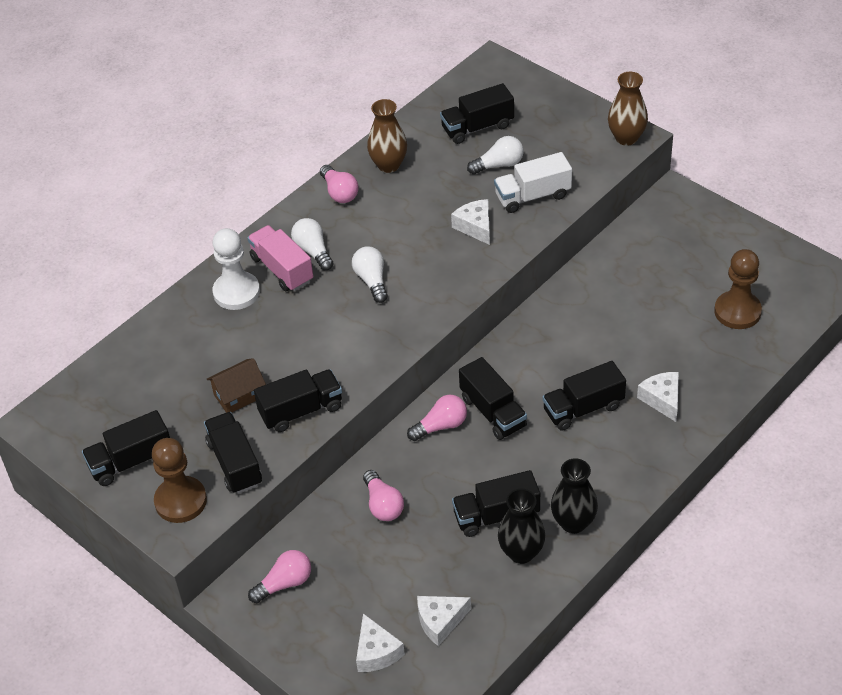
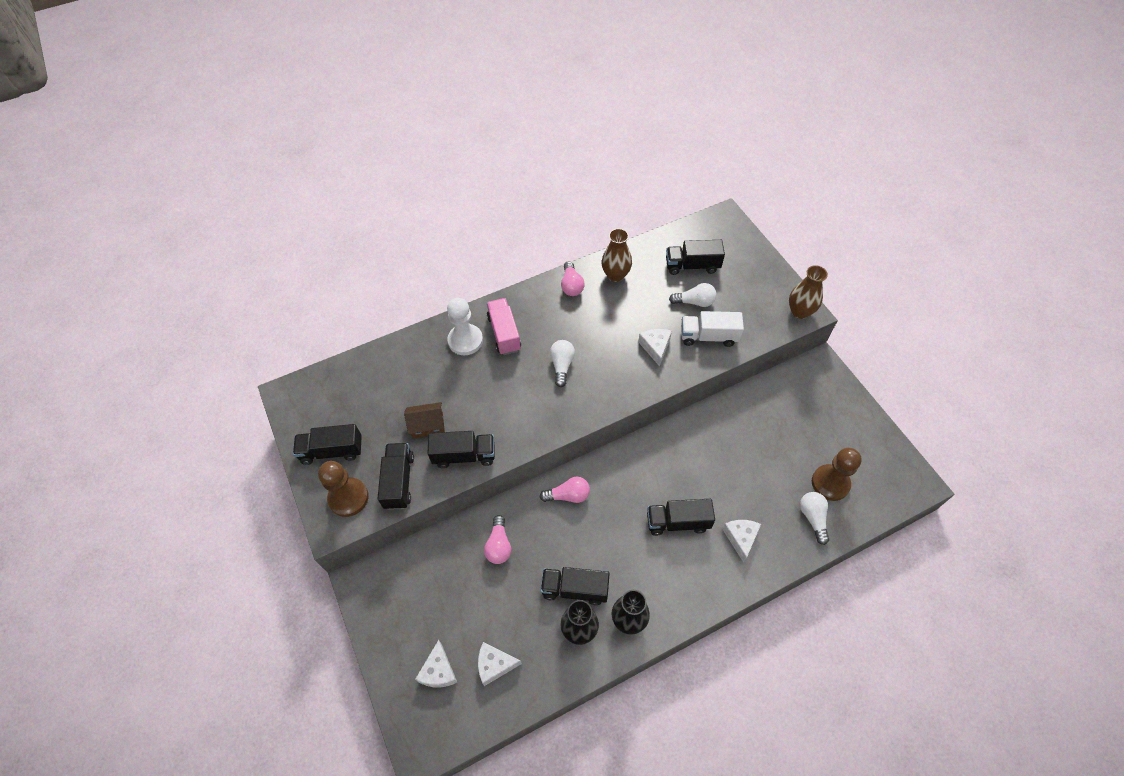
camera: 20 degrees right, 10 degrees up
(284, 583) = (403, 583): pink light bulb -> none
(313, 251) = (532, 326): white light bulb -> white light bulb (813, 518)
(493, 412) = (610, 499): black truck -> none

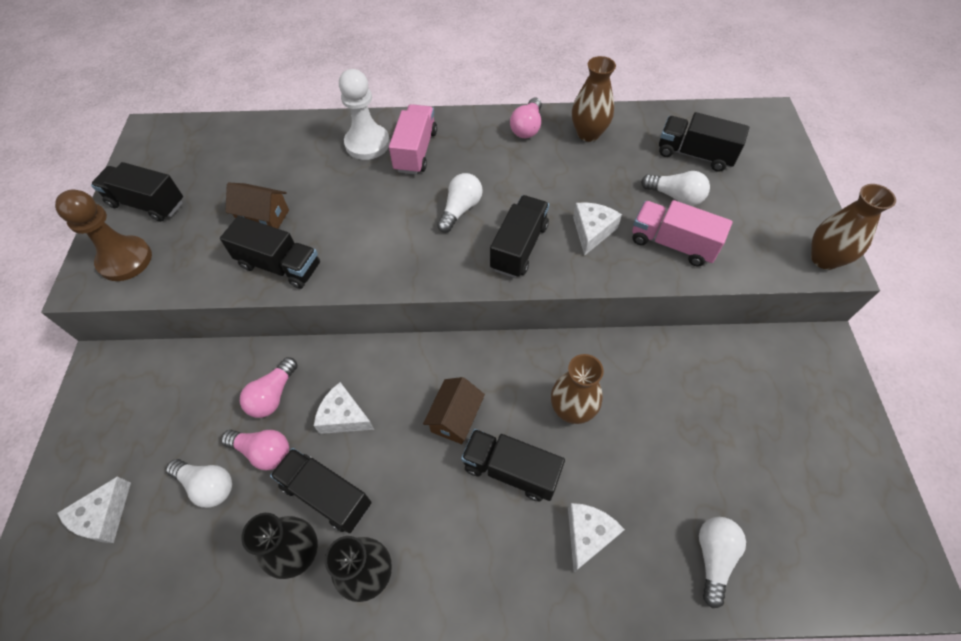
camera: 25 degrees right, 0 degrees up
(399, 481) = (189, 265): black truck -> black truck (519, 247)
(494, 620) = (207, 485): none -> white light bulb
(495, 664) = (170, 544): white cheese -> white cheese (344, 416)
(568, 495) = (391, 372): pink light bulb -> pink light bulb (263, 452)
(626, 506) = (455, 418): none -> brown house
(694, 469) = (572, 410): none -> brown vase
(708, 336) = (672, 244): white truck -> pink truck
(830, 483) = (765, 518): brown pawn -> none

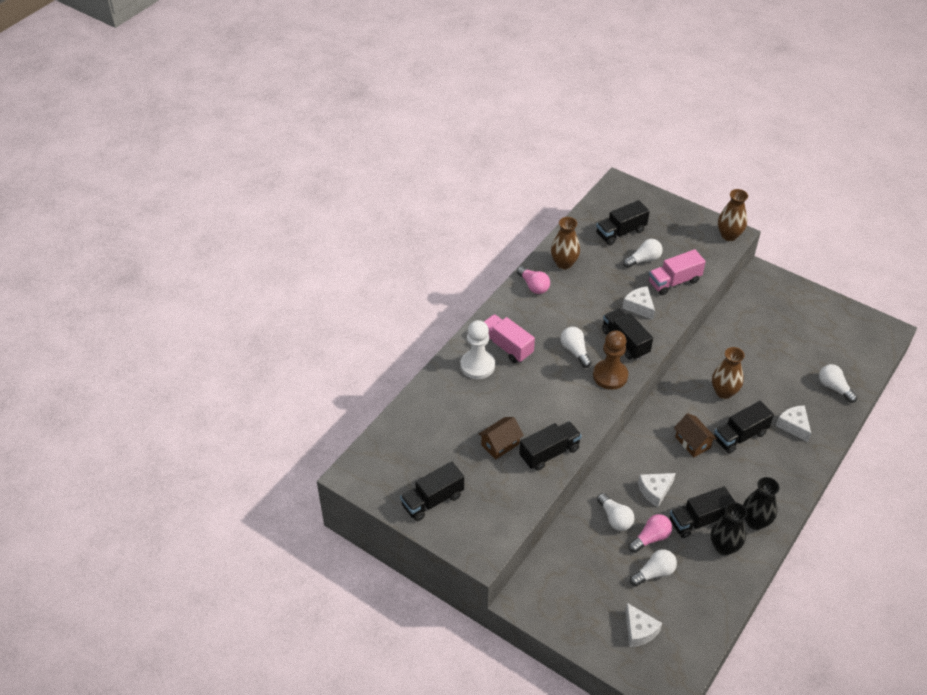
camera: 55 degrees left, 10 degrees down
(125, 260) = (478, 528): brown pawn -> brown pawn (610, 376)
(273, 395) = (615, 518): pink light bulb -> white light bulb

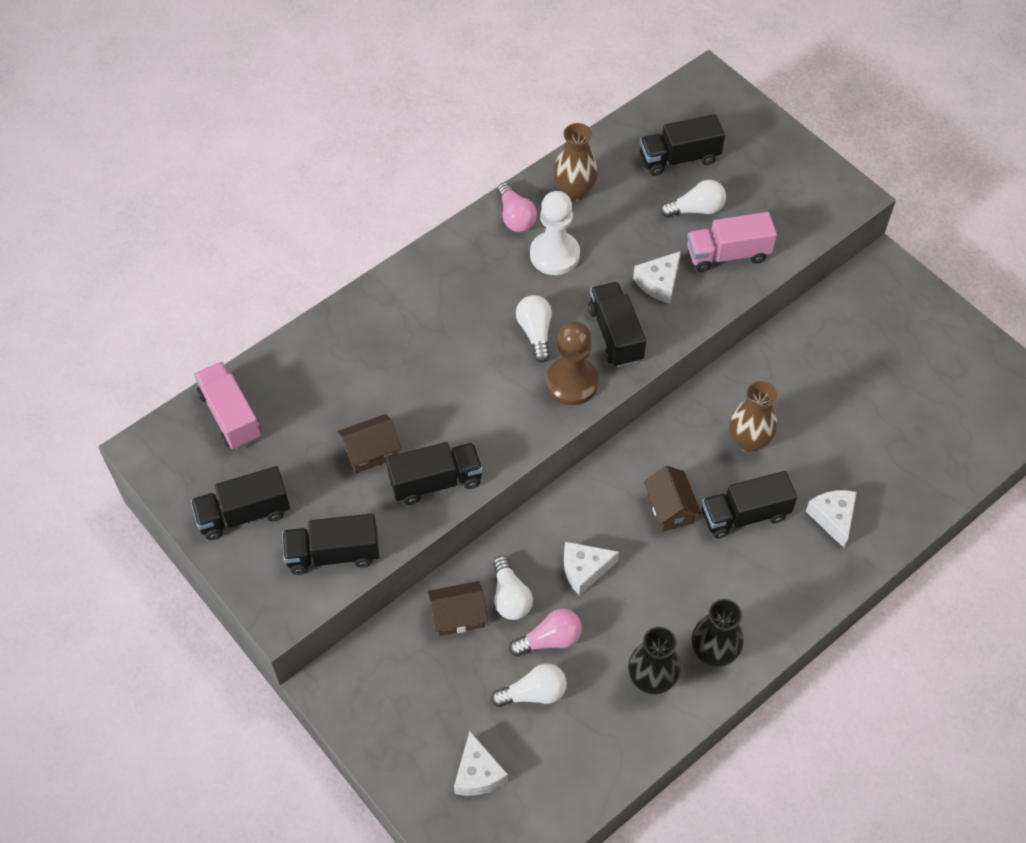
camera: 15 degrees right, 10 degrees up
(477, 365) = (386, 324): white pawn -> white pawn (554, 255)
(506, 346) = (439, 303): pink truck -> pink truck (230, 415)
(586, 537) = (458, 616): none -> brown house
(639, 306) = (659, 283): white cheese -> white cheese turned 120 degrees counterclockwise
(699, 520) = (630, 630): black truck -> black truck (333, 554)
(729, 235) = (843, 197): brown vase -> none
(834, 388) = (920, 472): white light bulb -> none

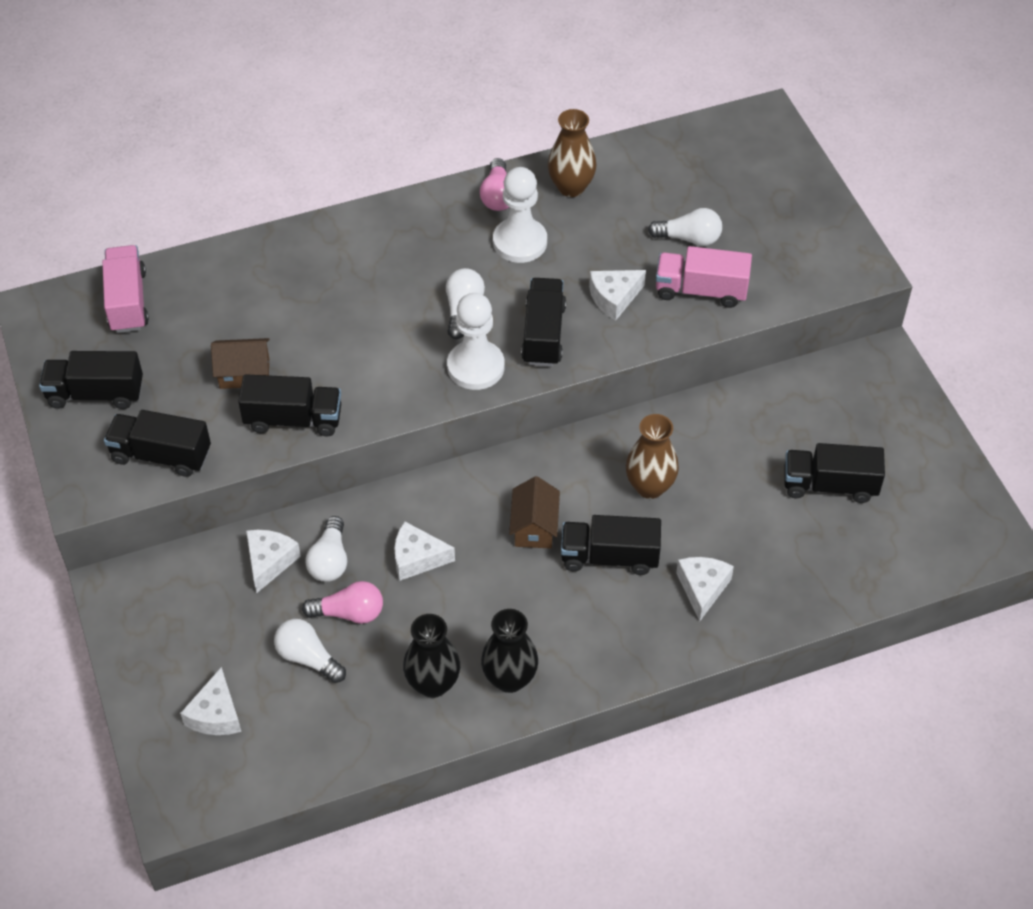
camera: 20 degrees right, 5 degrees down
(458, 616) = (269, 562): brown house -> white cheese
(533, 693) = (308, 658): white light bulb -> white light bulb turned 150 degrees counterclockwise
(571, 382) = (475, 367): brown pawn -> white pawn
(679, 158) = (696, 185): black truck -> black truck (829, 485)

